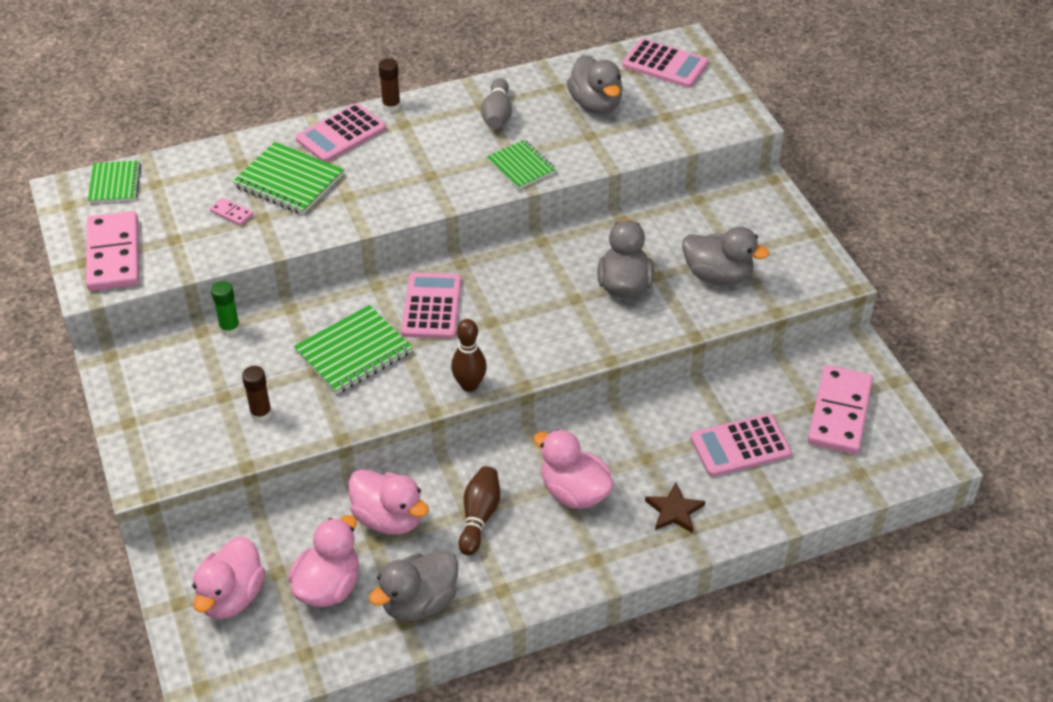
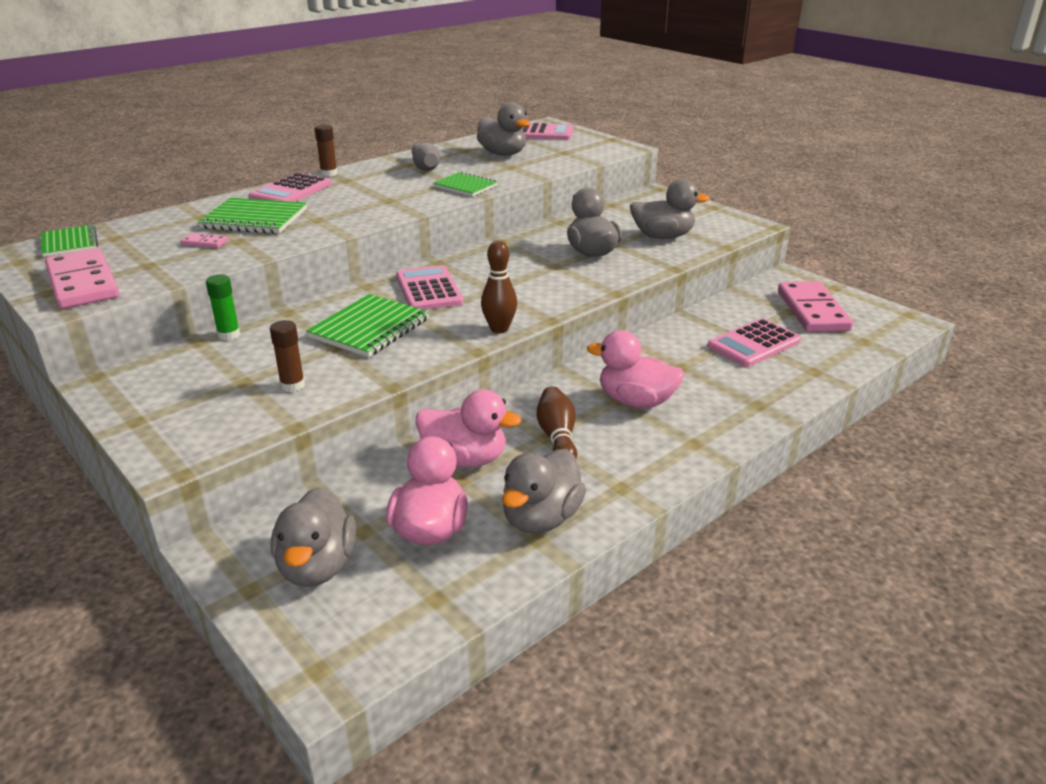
camera: 20 degrees left, 15 degrees down
(231, 597) = (317, 566): pink duck -> grey duck
(674, 511) = (736, 394): brown star -> none

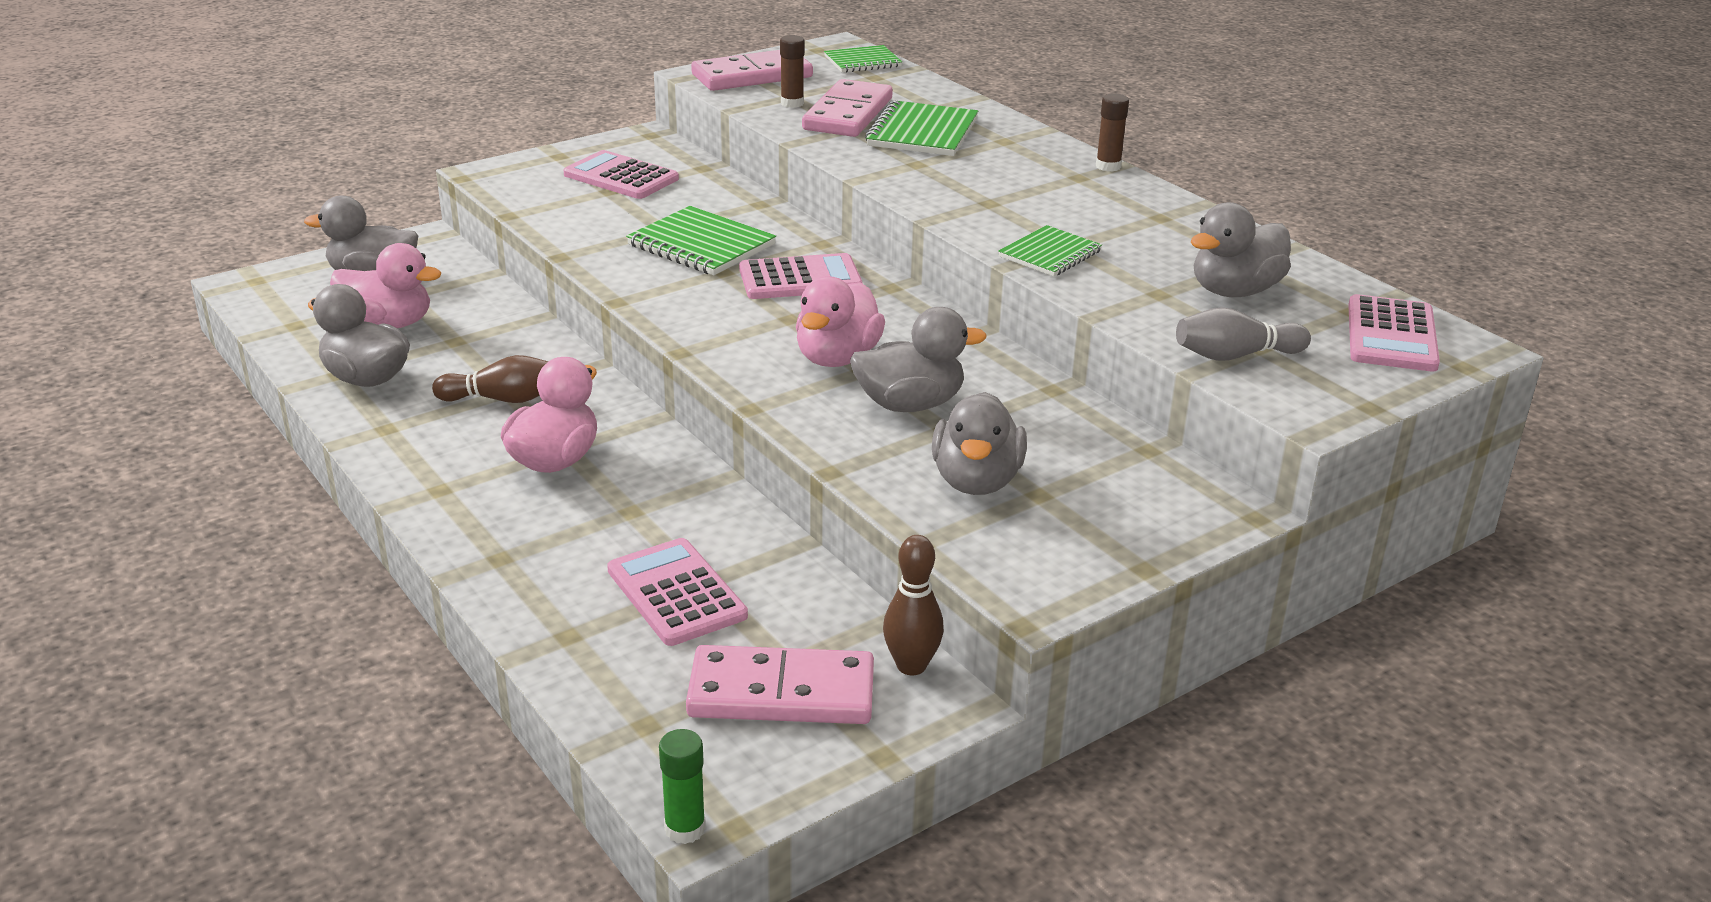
camera: 95 degrees right, 0 degrees up
(205, 243) = (848, 114): pink domino -> pink domino, size x2.39
(229, 335) = (713, 179): green glue stick -> green glue stick (685, 829)
(291, 191) = (1029, 147): pink calculator -> pink calculator (621, 177)
(292, 385) = (587, 211): brown glue stick -> brown glue stick (792, 103)
(425, 167) = (1148, 228): grey bowling pin -> grey bowling pin (1235, 356)
(465, 459) = (492, 344): pink duck -> pink duck (837, 358)
(499, 329) = (669, 317): brown bowling pin -> brown bowling pin (911, 666)

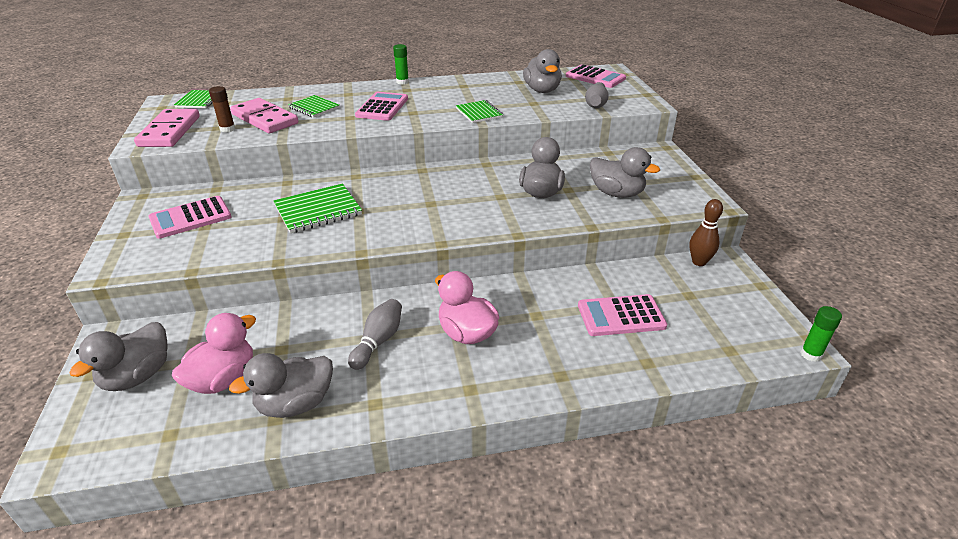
camera: 65 degrees left, 5 degrees up
(503, 399) = (378, 341): brown bowling pin -> grey bowling pin
(781, 693) = (712, 302): pink domino -> none
(800, 279) = (390, 191): pink calculator -> pink calculator (382, 107)
(837, 358) = (483, 200): pink duck -> none
(922, 132) = (314, 108): green notebook -> green notebook, size x0.66
(1108, 166) = (402, 82): brown glue stick -> green glue stick

